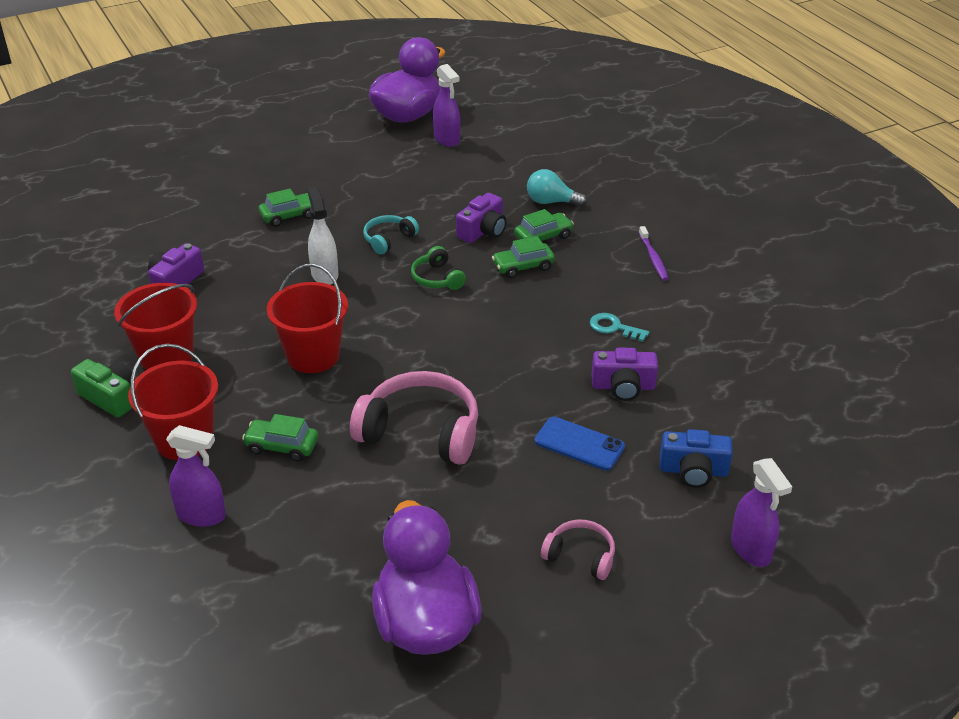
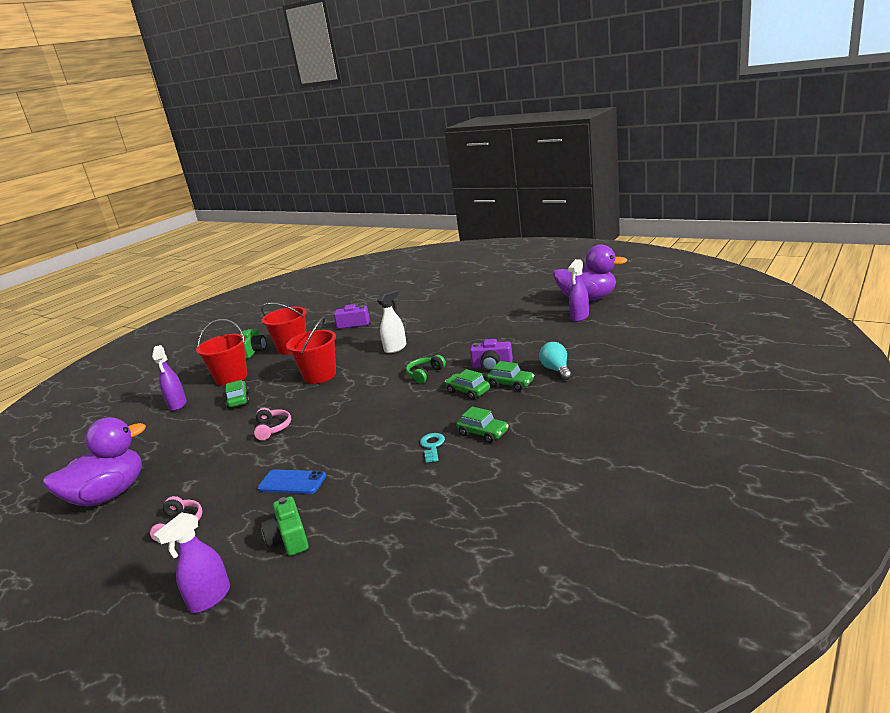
camera: 65 degrees right, 15 degrees down
(289, 216) = (440, 319): green car -> green car (483, 433)
(388, 240) = (448, 347): turquoise headphones -> none
(421, 432) = (272, 428): pink headphones -> pink headphones, size x0.52
(579, 444) = (292, 482): blue phone -> blue phone turned 75 degrees counterclockwise
(623, 386) = (366, 475): purple camera -> none
(653, 258) = (537, 428): purple toothbrush -> none
(693, 471) = (289, 539): blue camera -> green camera

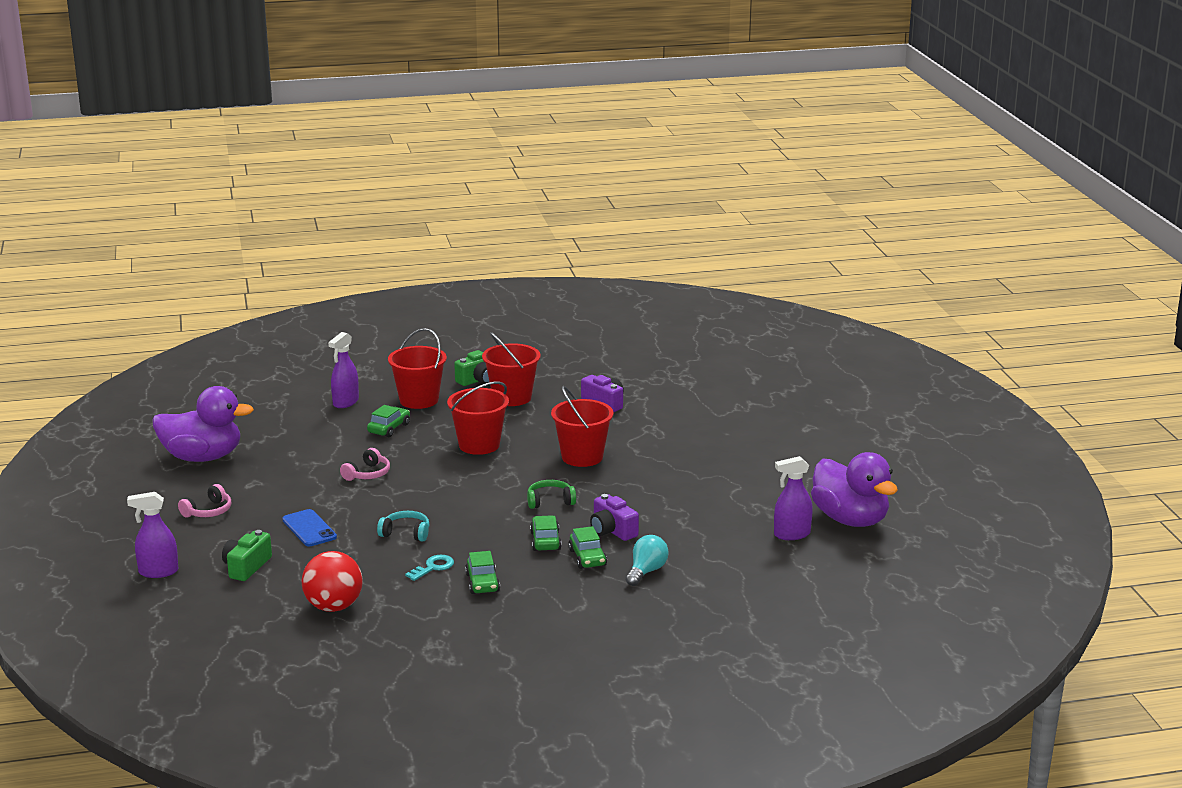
camera: 40 degrees right, 0 degrees up
(371, 441) = (406, 533): none -> turquoise headphones
(395, 348) = (582, 457): white spray bottle -> red bucket
(416, 515) = (333, 607): none -> red ball

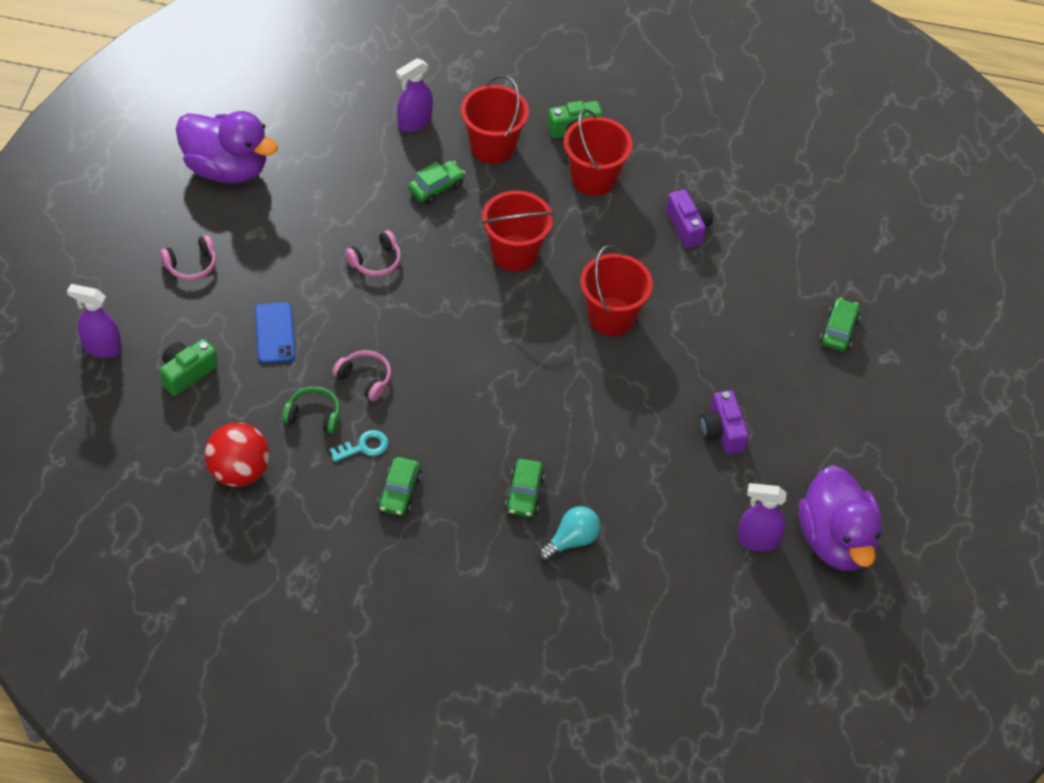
camera: 20 degrees right, 30 degrees up
(406, 533) = (365, 379): turquoise headphones -> pink headphones
(545, 541) = (497, 448): green car -> green car (839, 330)
(550, 501) = (537, 382): green headphones -> green headphones (313, 415)
(612, 530) = (574, 458): purple camera -> purple camera (722, 431)

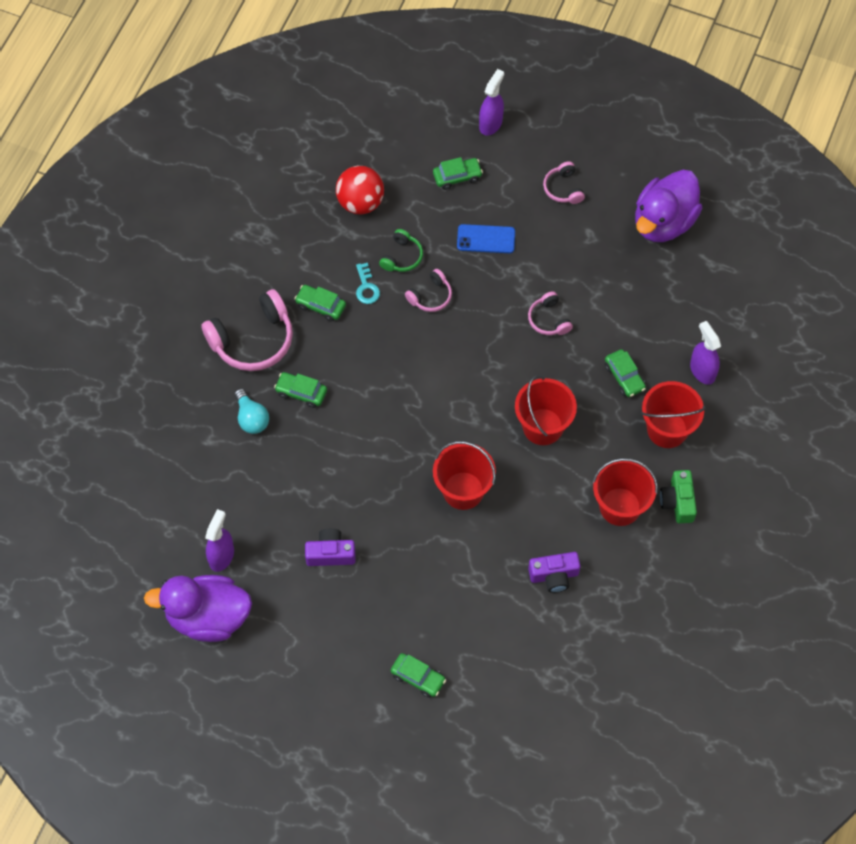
camera: 105 degrees right, 10 degrees up
(187, 373) = (457, 176): green camera -> green car
(462, 558) = (253, 340): none -> pink headphones

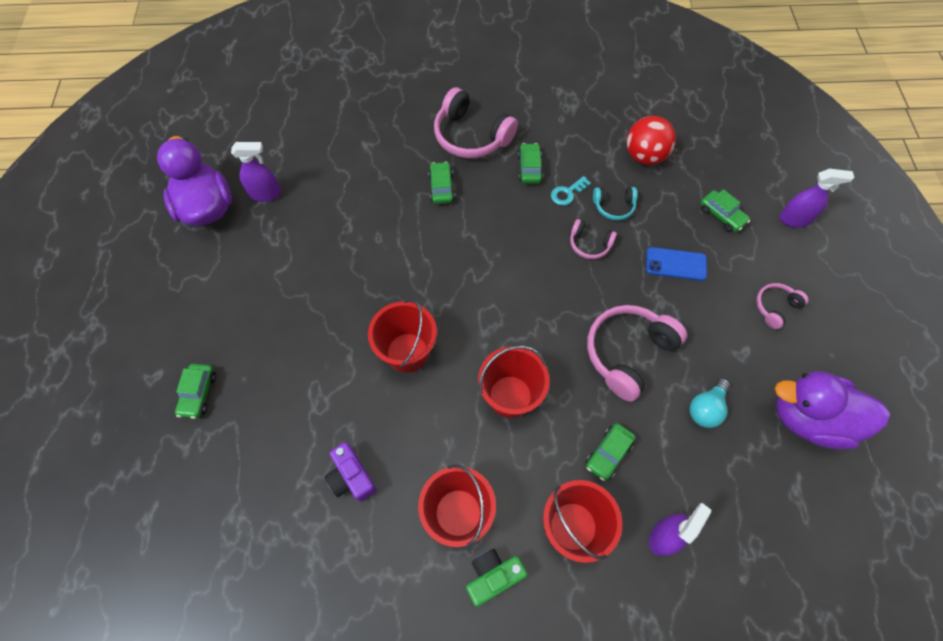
camera: 65 degrees right, 0 degrees up
(251, 418) = (400, 164): turquoise light bulb -> turquoise light bulb (706, 408)
(330, 553) = (298, 271): purple camera -> none
(402, 257) = (614, 206): green headphones -> turquoise headphones
(486, 239) = (676, 264): blue phone -> blue phone turned 60 degrees counterclockwise
(549, 319) = (628, 353): pink headphones -> pink headphones, size x1.92

